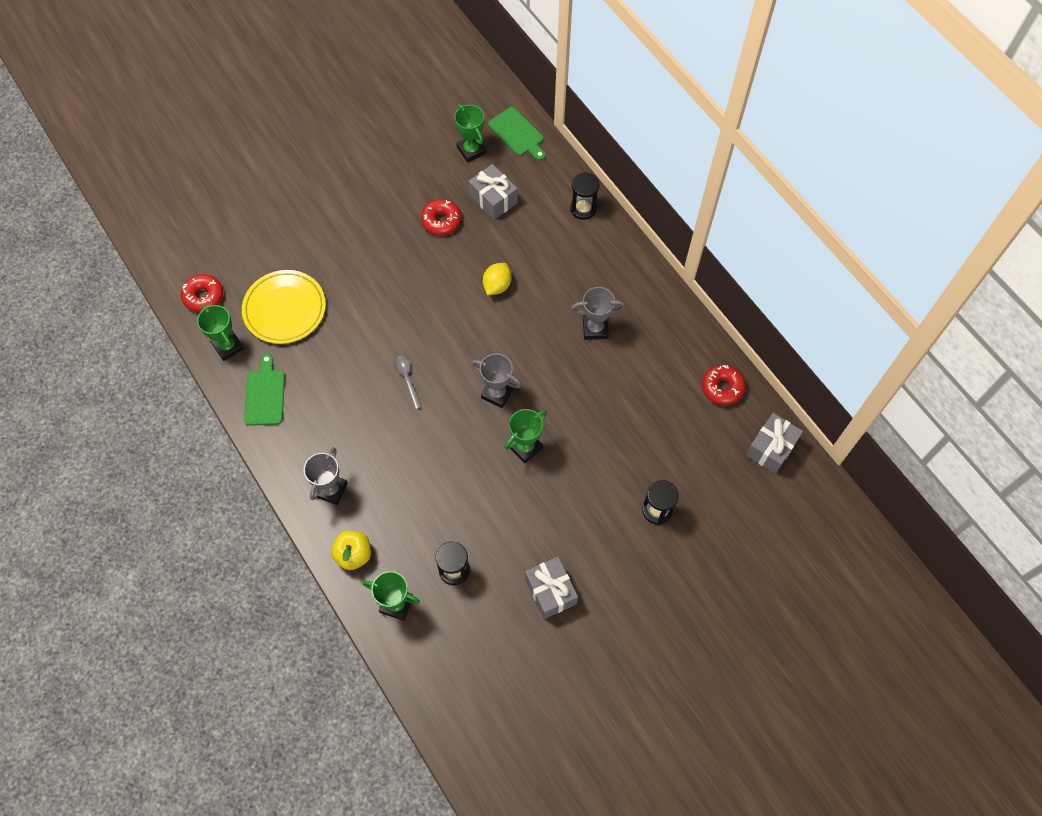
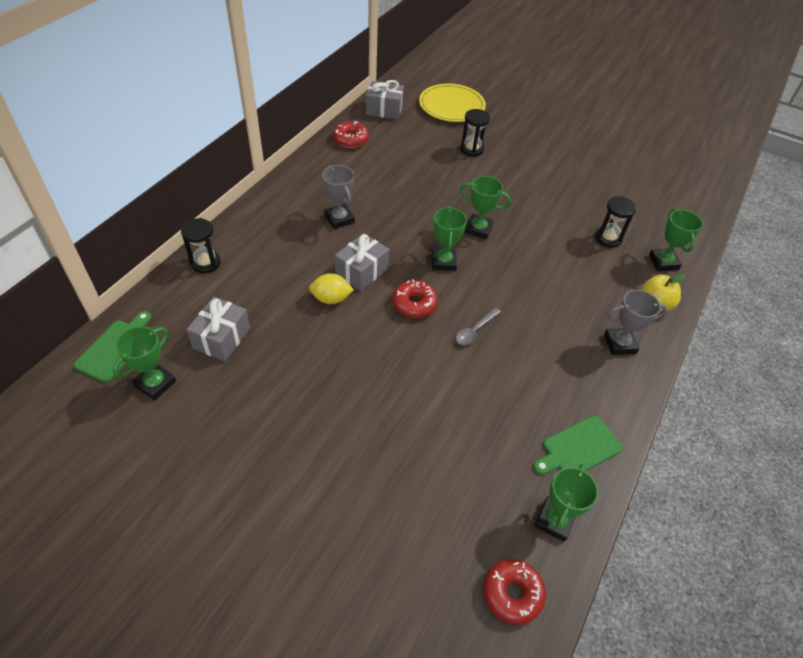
camera: 120 degrees left, 15 degrees down
(285, 309) = (470, 482): yellow plate -> yellow plate (451, 106)
(441, 221) = (271, 374): red donut -> red donut (414, 304)
(497, 393) = (443, 262): grey trophy -> green trophy
(550, 591) = (574, 184): grey gift -> grey gift (362, 271)

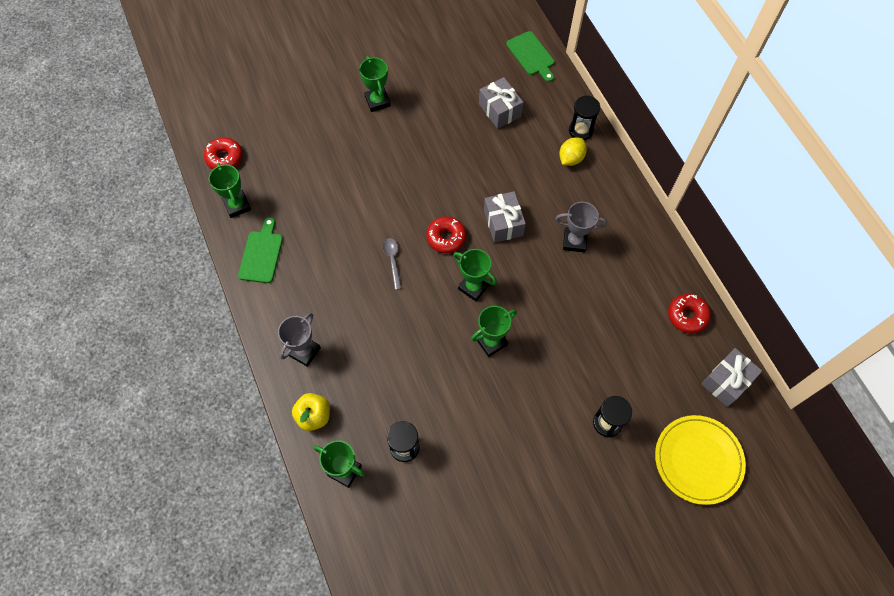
camera: 130 degrees right, 15 degrees up
(155, 384) = (487, 64): green trophy -> green trophy (377, 101)
(331, 299) = (490, 188): yellow lemon -> yellow lemon (571, 158)

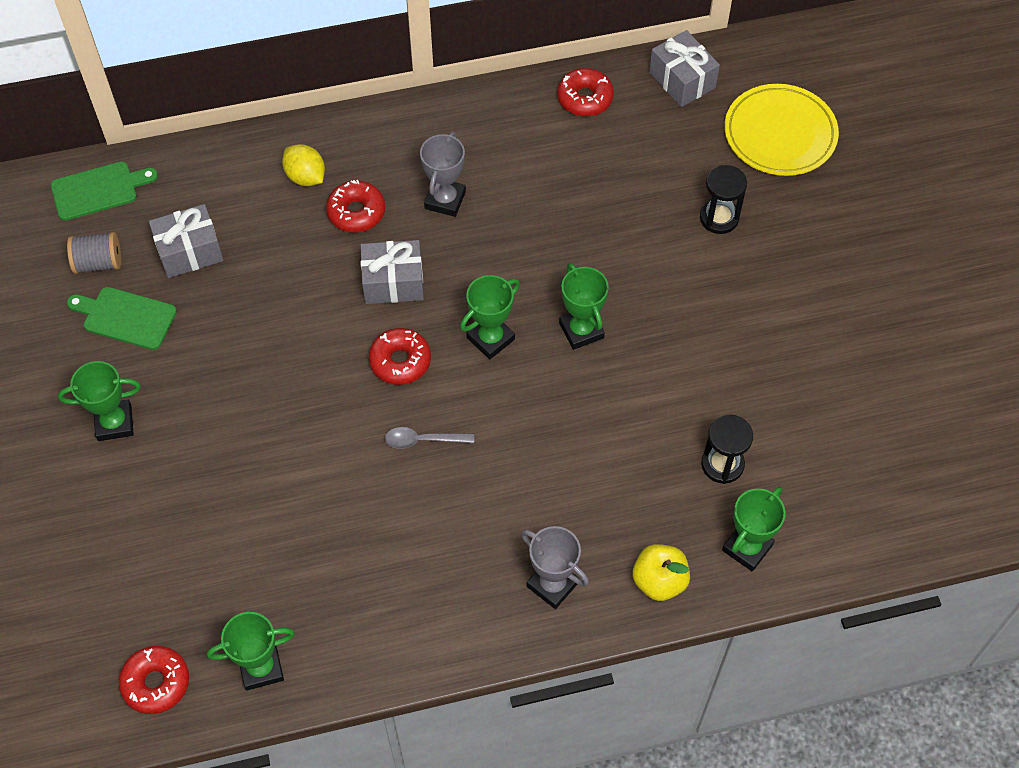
camera: 80 degrees left, 5 degrees down
(261, 254) = (366, 635): green cutting board -> green cutting board (126, 317)
(481, 68) = (98, 263): none -> grey spool
(551, 192) = (356, 212): none -> red donut
(580, 130) = (260, 154): black hourglass -> none

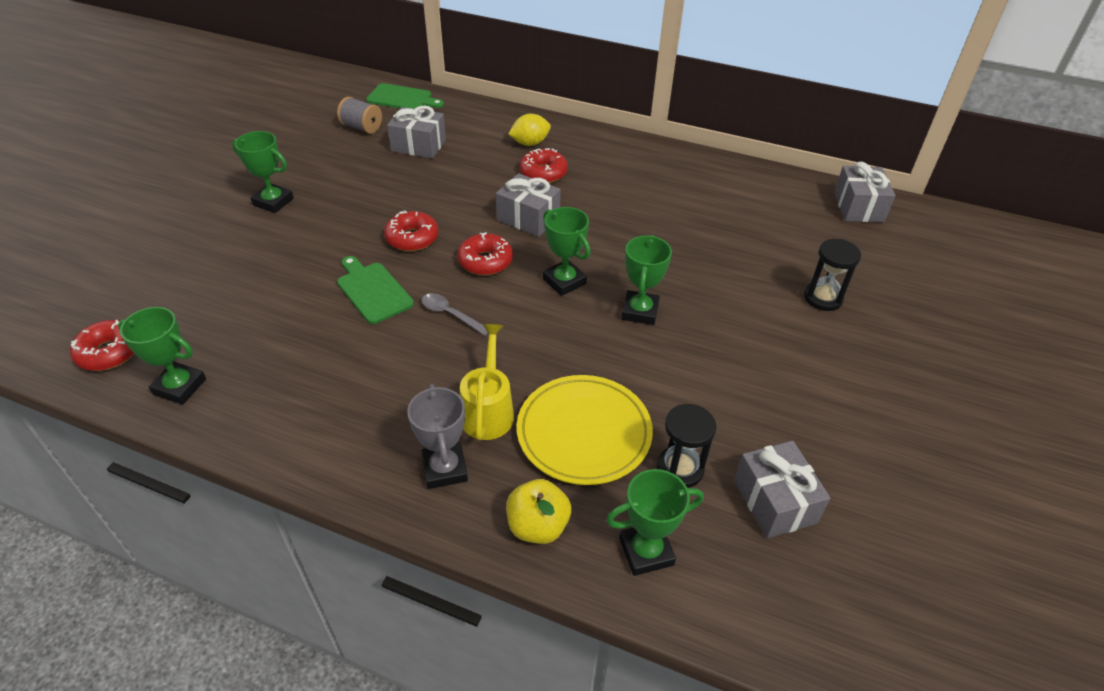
camera: 35 degrees right, 15 degrees down
(126, 317) = (344, 157): green cutting board -> green cutting board (373, 291)
(305, 177) = (530, 143): yellow lemon -> yellow lemon turned 75 degrees clockwise
(445, 200) = (610, 193): grey trophy -> none
(490, 338) = (564, 281): green trophy -> green trophy turned 60 degrees clockwise
(539, 511) = (488, 410): none -> yellow watering can
(585, 98) = (768, 185): red donut -> red donut (412, 238)
(780, 134) = (922, 271): yellow plate -> yellow plate (584, 432)
(805, 446) = (774, 501): none -> grey gift

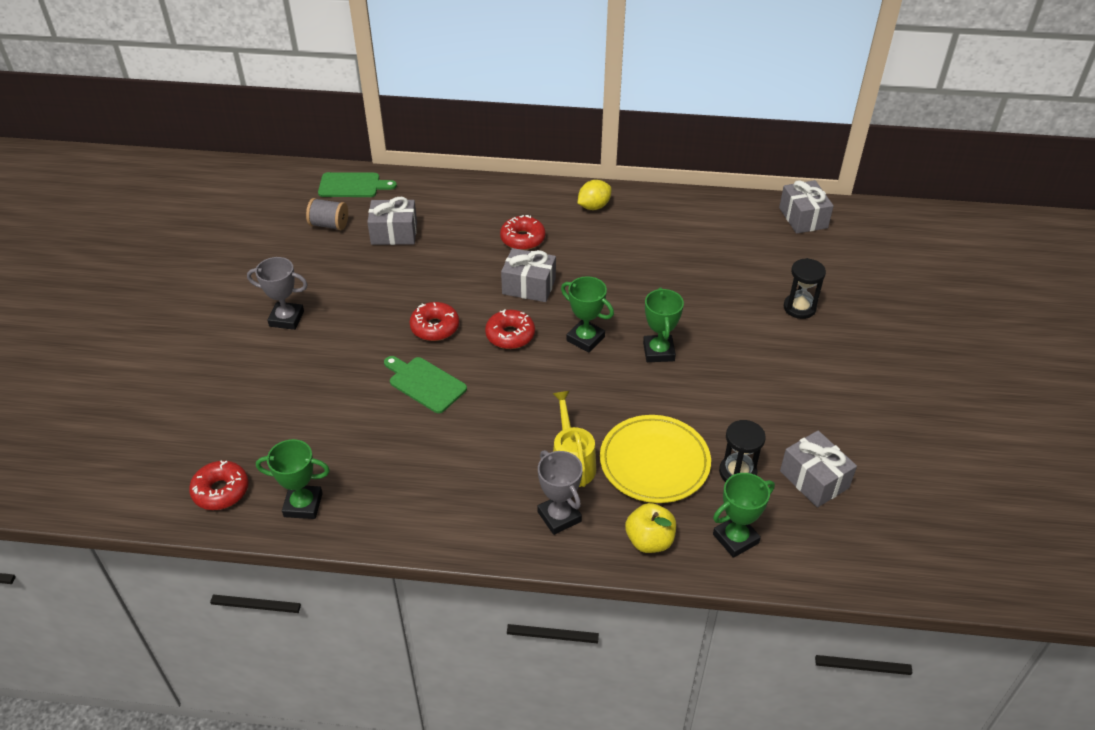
camera: 15 degrees left, 0 degrees up
(273, 202) = (286, 319): green trophy -> grey trophy
(450, 314) = (502, 389): grey spoon -> none
(530, 143) = (497, 210): yellow lemon -> yellow lemon (594, 206)

